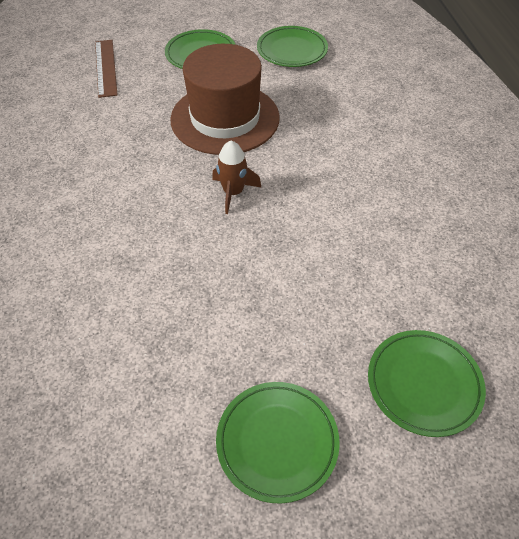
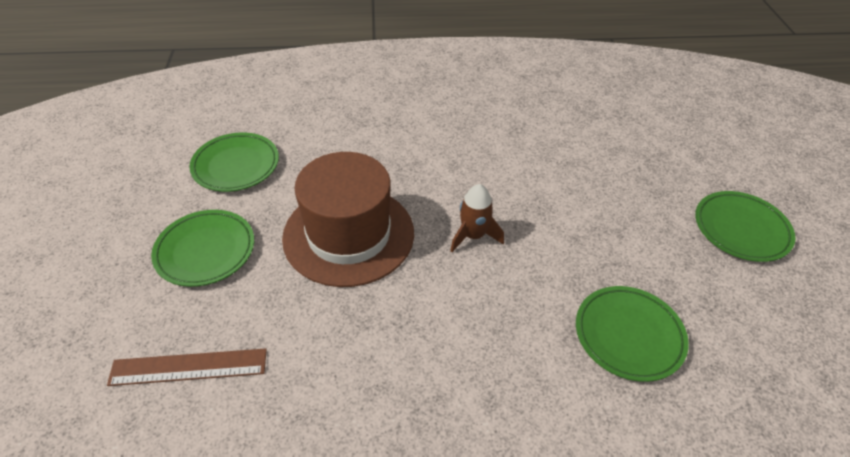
camera: 85 degrees left, 5 degrees down
(424, 384) = (671, 147): green plate -> green plate (628, 335)

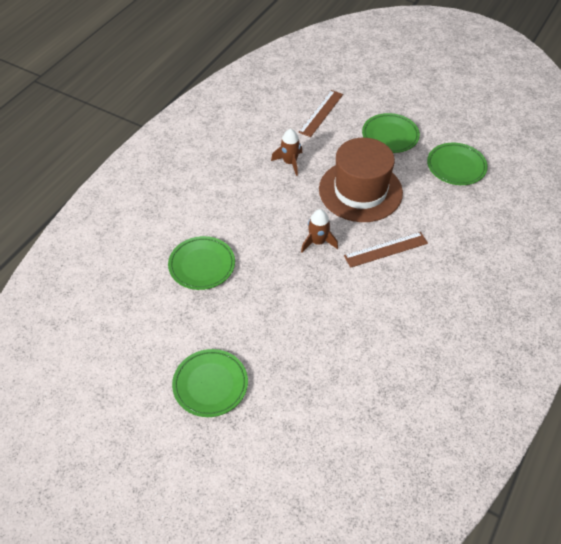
camera: 125 degrees right, 5 degrees up
(348, 345) = (290, 162): none -> brown rocket
(428, 174) = (386, 249): none -> brown ruler

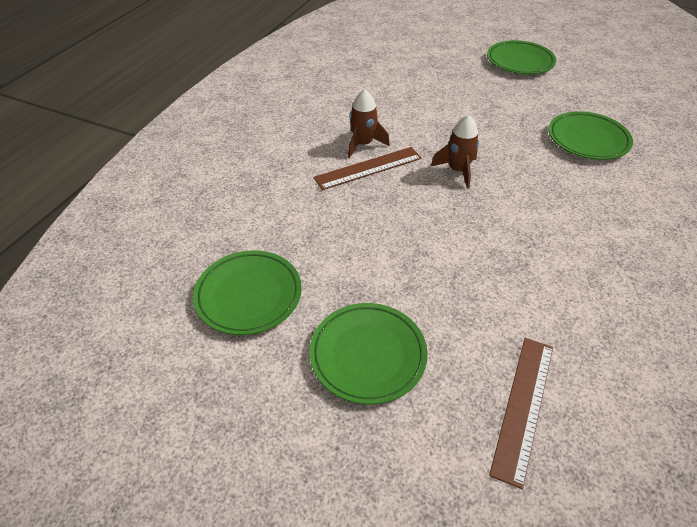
camera: 175 degrees right, 5 degrees down
(290, 162) = (541, 281): brown rocket -> brown rocket (363, 144)
(360, 191) = (412, 241): brown hat -> none

